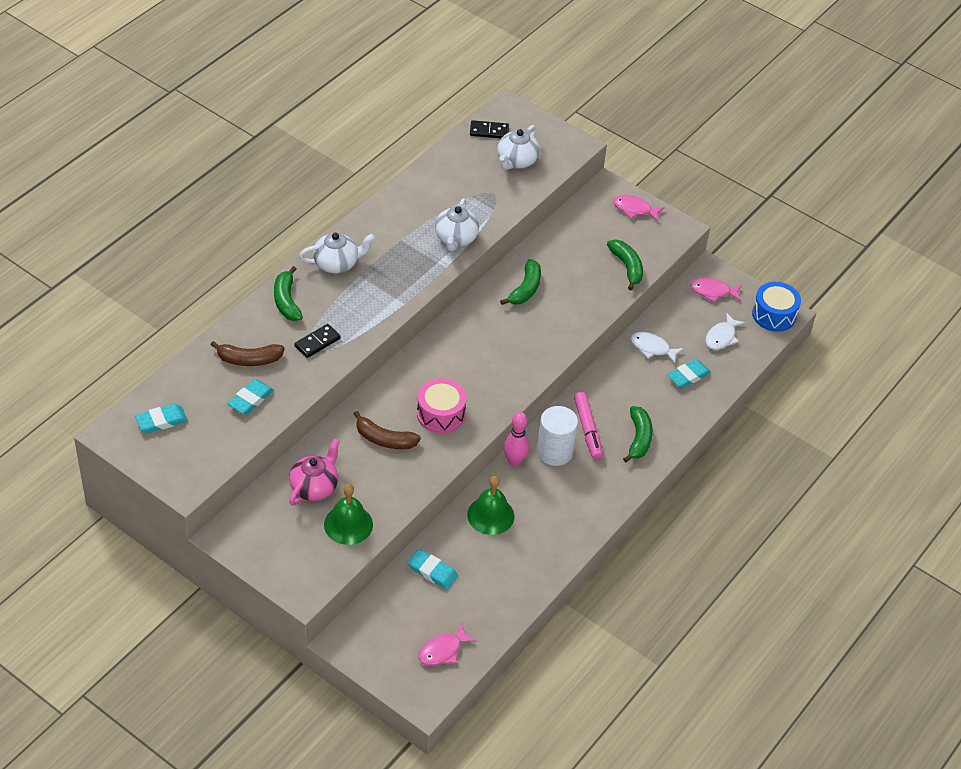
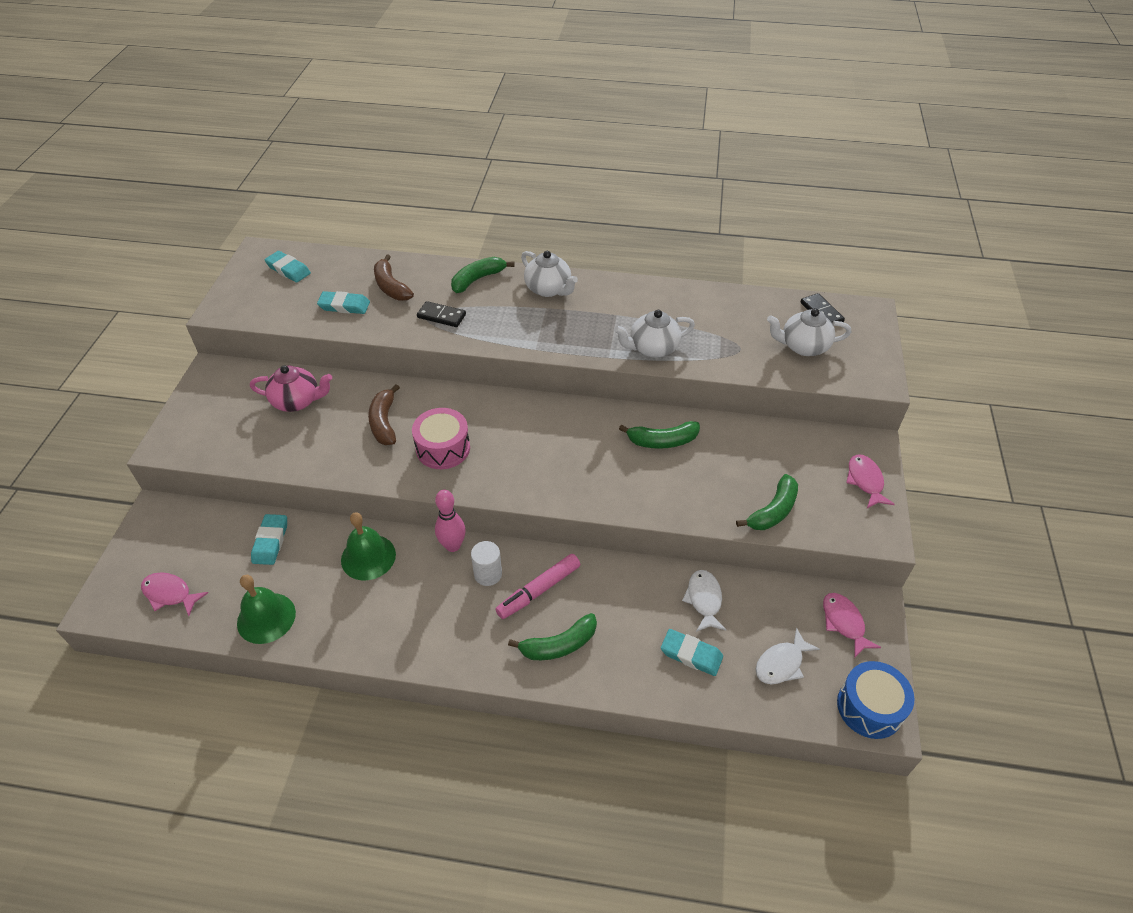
camera: 65 degrees right, 0 degrees up
(348, 524) = (262, 442): green bell -> green bell (266, 618)
(554, 452) = (488, 574): white cylinder -> white cylinder, size x0.63
(721, 337) = (781, 663): white fish -> white fish turned 45 degrees counterclockwise

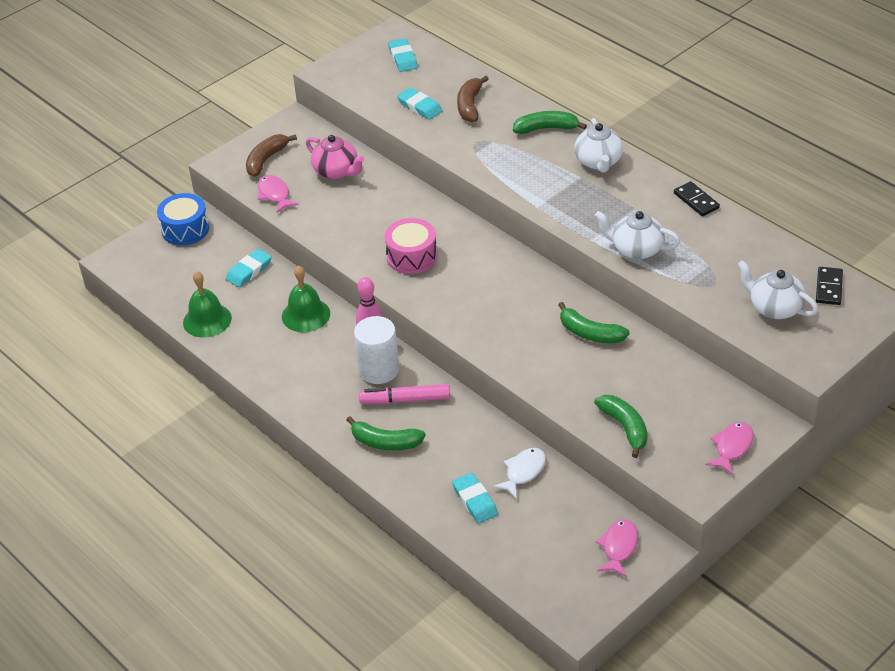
camera: 40 degrees right, 5 degrees down
(170, 594) = (160, 273): pink fish -> pink fish (274, 194)
(384, 422) = (386, 217): brown banana -> brown banana (266, 160)
(441, 316) = (487, 147): black domino -> black domino (696, 201)
(488, 574) = (379, 370): white cylinder -> white cylinder, size x1.57
(773, 511) = (625, 428): green banana -> green banana turned 105 degrees counterclockwise
(781, 663) = (537, 544): white fish -> none
(869, 707) = (574, 608): blue drum -> blue drum (185, 229)

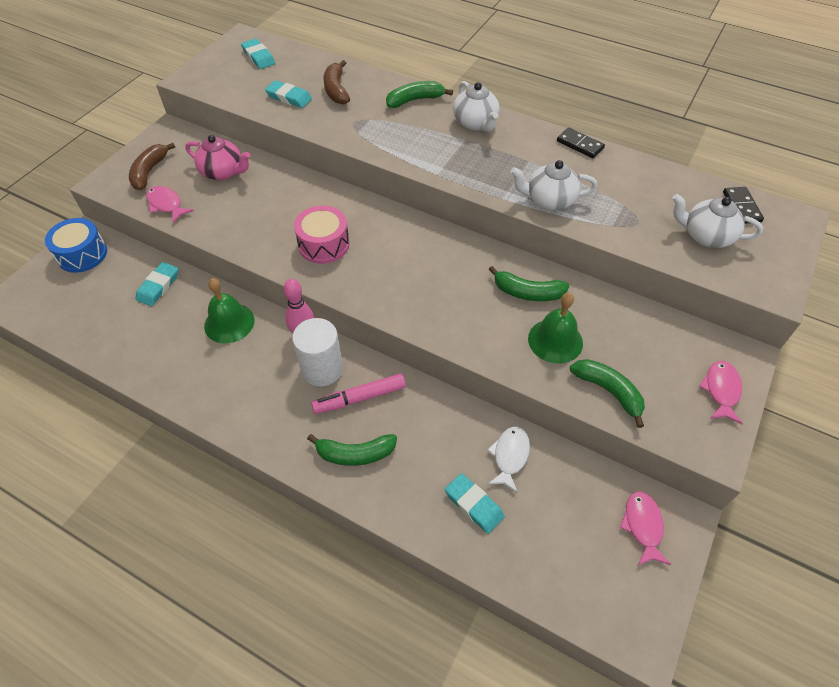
camera: 20 degrees left, 10 degrees up
(207, 320) = (125, 349): green bell -> green bell (555, 340)

